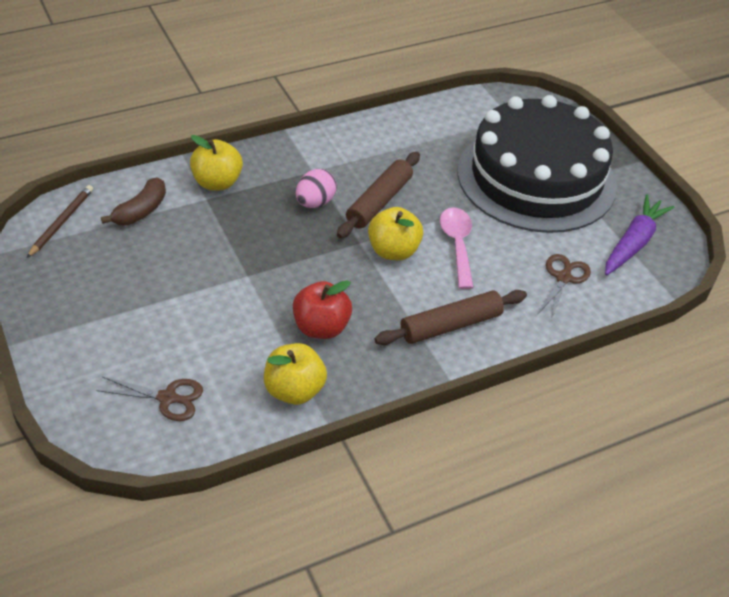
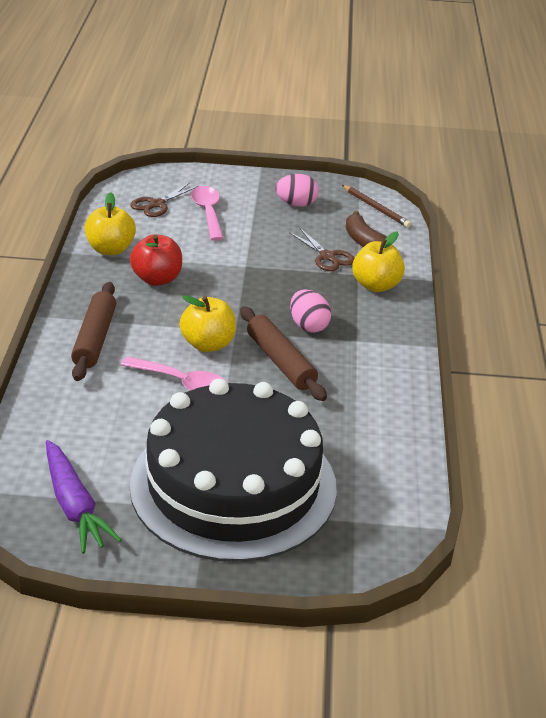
camera: 120 degrees right, 10 degrees down
(91, 282) = (296, 204): none -> pink egg
(158, 345) = (208, 213): none -> pink spoon
(563, 278) = (79, 429): brown scissors -> brown scissors (327, 257)

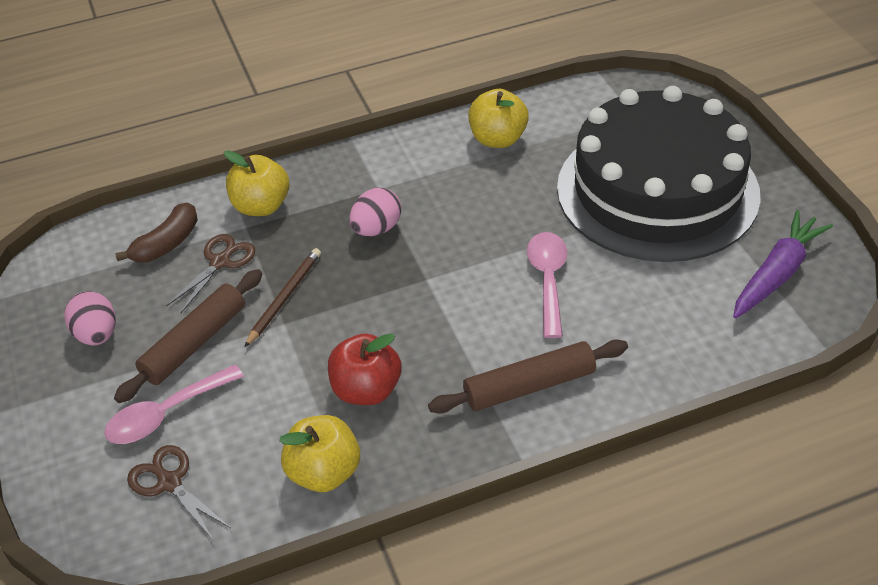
camera: 110 degrees left, 10 degrees up
(156, 204) = (169, 482): brown scissors -> brown scissors turned 150 degrees counterclockwise
(208, 344) = (467, 289): yellow apple -> yellow apple (498, 139)
(281, 362) = (455, 226): brown rolling pin -> brown rolling pin (194, 343)
(376, 208) = (73, 259): brown pencil -> brown pencil (284, 298)

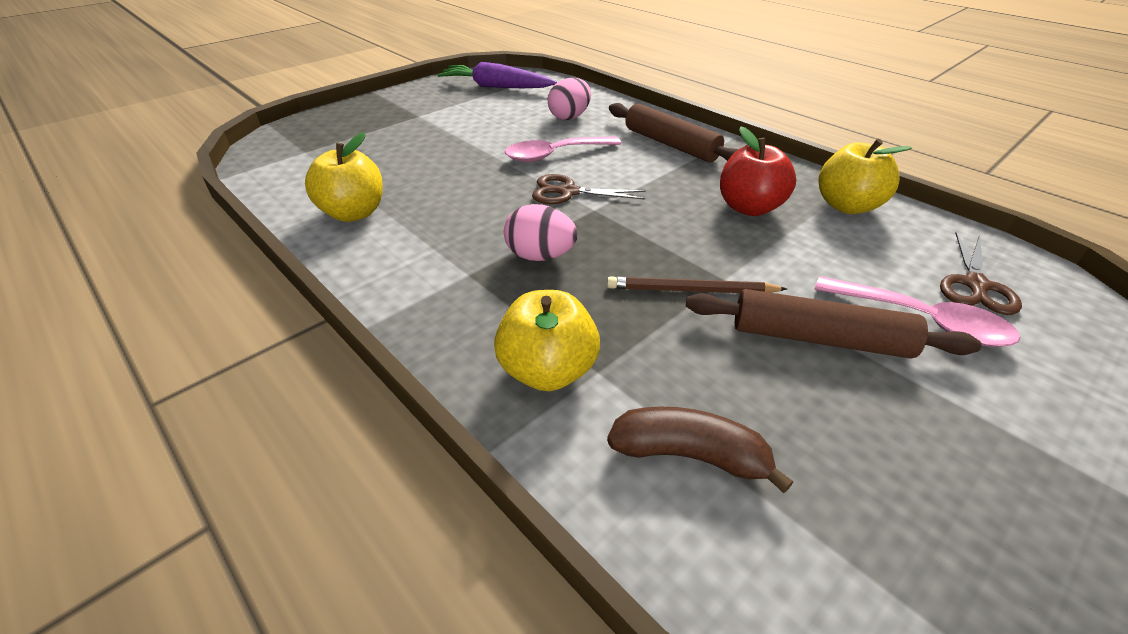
camera: 115 degrees left, 5 degrees down
(97, 335) = (914, 452): pink egg -> pink egg (569, 117)
(221, 262) = (679, 370): brown scissors -> brown scissors (568, 192)
(657, 190) = (419, 129): black cake -> none

